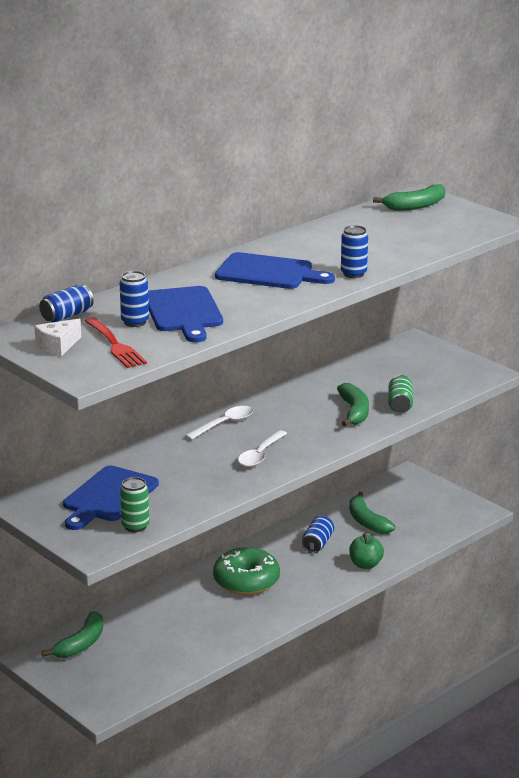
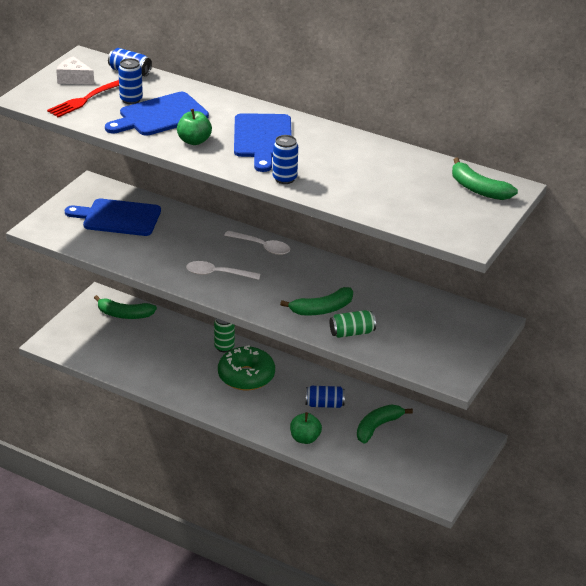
camera: 70 degrees right, 10 degrees up
(135, 526) = (79, 238): green can -> green can (224, 347)
(251, 303) = (194, 141): none -> green apple

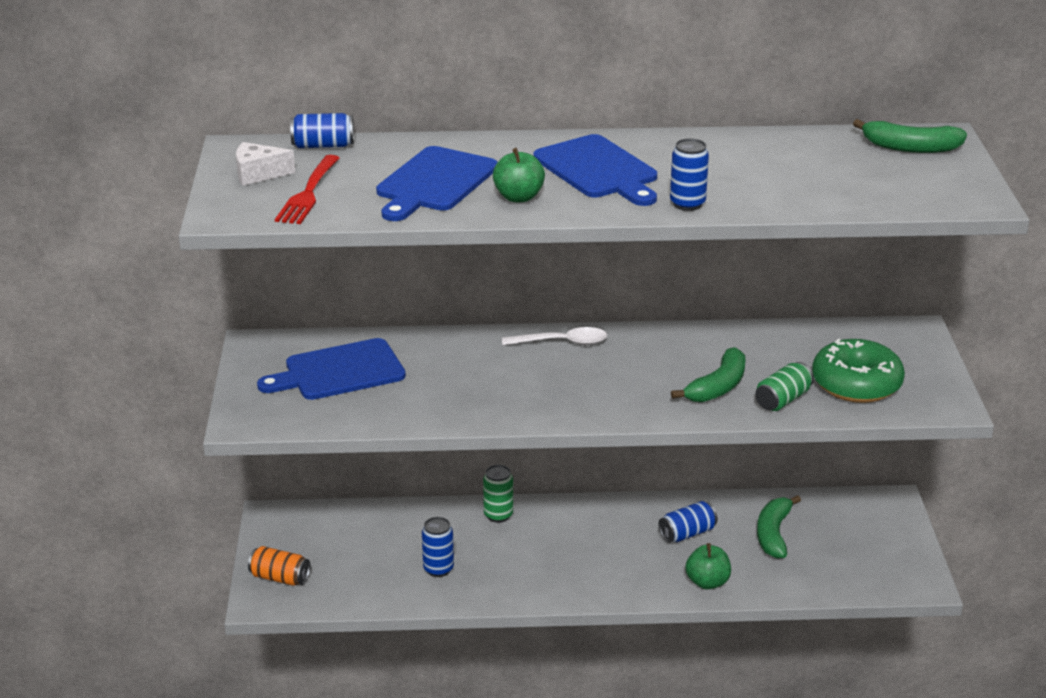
camera: 30 degrees left, 5 degrees down
(70, 334) = (280, 578): none -> orange can
(124, 314) = (329, 525): green banana -> none
(131, 100) = (370, 176): blue can -> blue can (438, 569)
(217, 274) = (546, 392): white spoon -> none
(246, 376) = (561, 539): green donut -> green donut (856, 384)

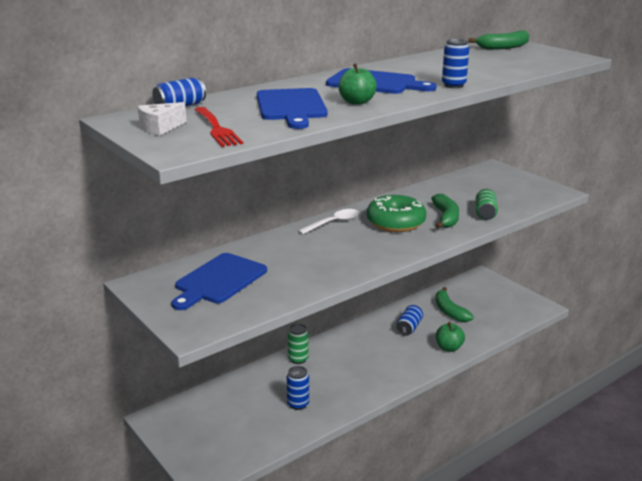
camera: 35 degrees left, 5 degrees down
(280, 578) = (201, 455): orange can -> none
(856, 384) = (506, 196): green donut -> green donut (395, 223)

